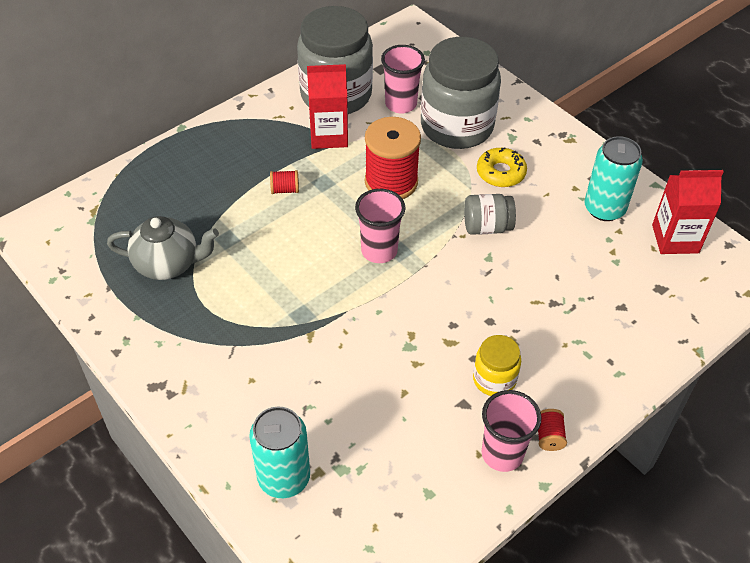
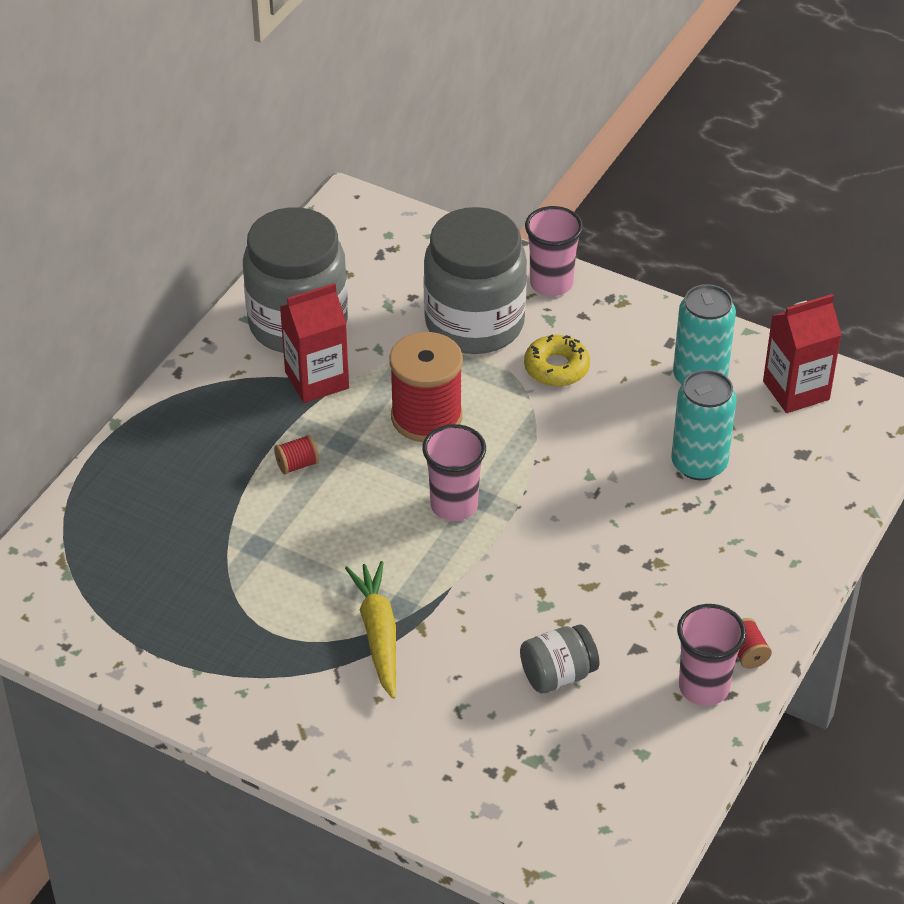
camera: 20 degrees left, 5 degrees down
(168, 264) = (199, 598): grey teapot -> none
(277, 330) = (378, 634): none -> yellow carrot
(284, 477) = (473, 789): turquoise can -> turquoise can (699, 463)
(401, 104) = (389, 314): pink cup -> pink cup (551, 284)
(487, 227) = (570, 439): grey jar -> grey jar (558, 675)
(494, 379) = (659, 611): yellow jar -> none

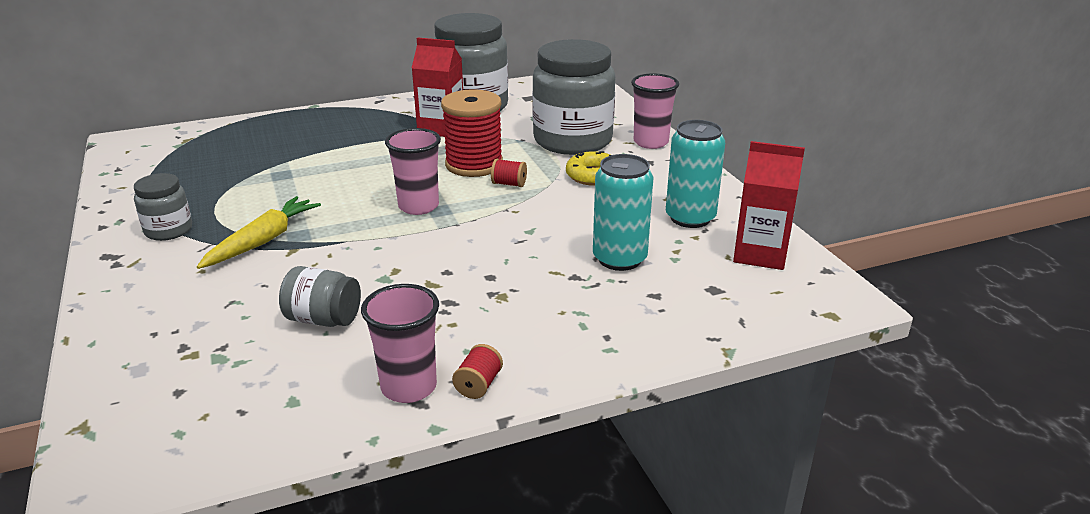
camera: 40 degrees right, 15 degrees down
(269, 680) = (168, 230): none -> grey jar
(297, 464) = (367, 154): red spool -> red spool (509, 184)

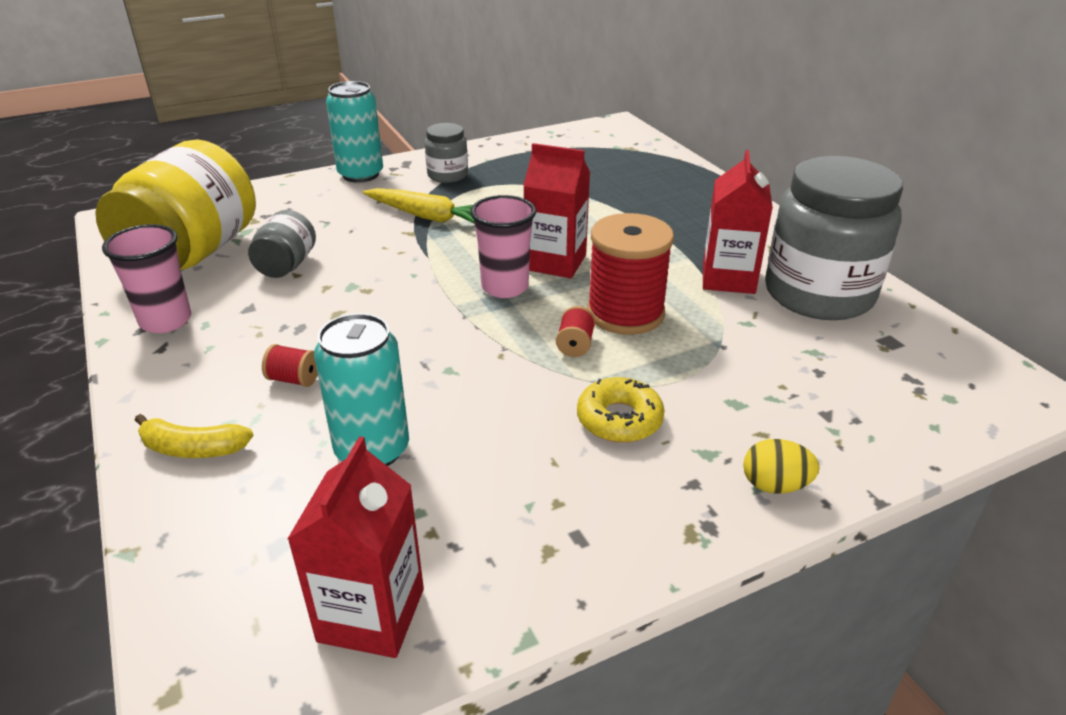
camera: 85 degrees right, 5 degrees up
(258, 392) = (192, 254): none -> yellow jar
(388, 184) = (555, 262): none -> red carton
(478, 385) = (151, 358): red spool -> red spool (294, 379)
(572, 140) = (741, 394): grey jar -> none
(616, 338) = (193, 449): none -> yellow banana
(651, 142) = (775, 485): pink cup -> yellow egg
(690, 218) = (492, 528): turquoise can -> turquoise can (361, 174)

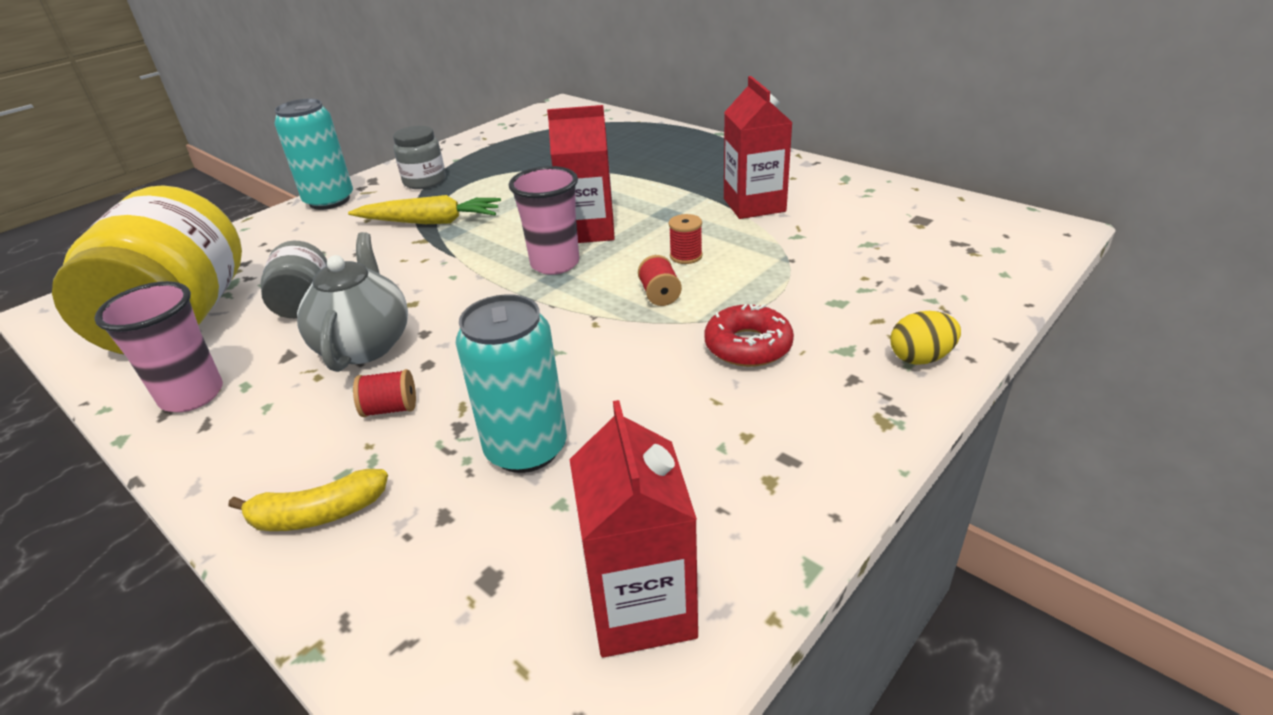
camera: 20 degrees left, 0 degrees up
(309, 317) = (365, 345): none -> grey teapot
(619, 419) = (748, 346): yellow donut -> red donut
(625, 313) = (686, 256): red spool -> red spool, size x0.42
(818, 294) = (837, 198): grey jar -> none

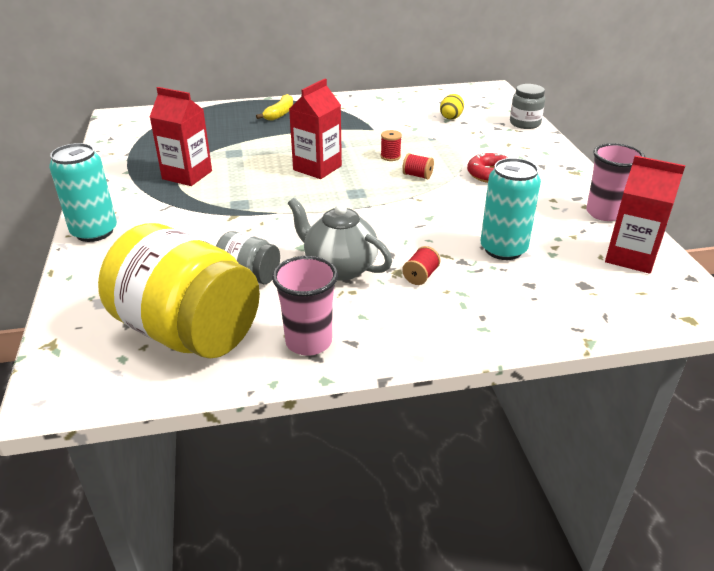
camera: 55 degrees left, 0 degrees up
(317, 514) = (490, 319): yellow banana -> yellow banana (280, 114)
(424, 181) = (140, 191): grey jar -> grey jar (525, 123)
(430, 222) = (211, 206): yellow carrot -> none
(555, 264) = (339, 188): pink cup -> pink cup (604, 213)
(754, 205) = (368, 124): red carton -> red carton (187, 175)
(920, 358) = (545, 149): yellow egg -> yellow egg (451, 117)

